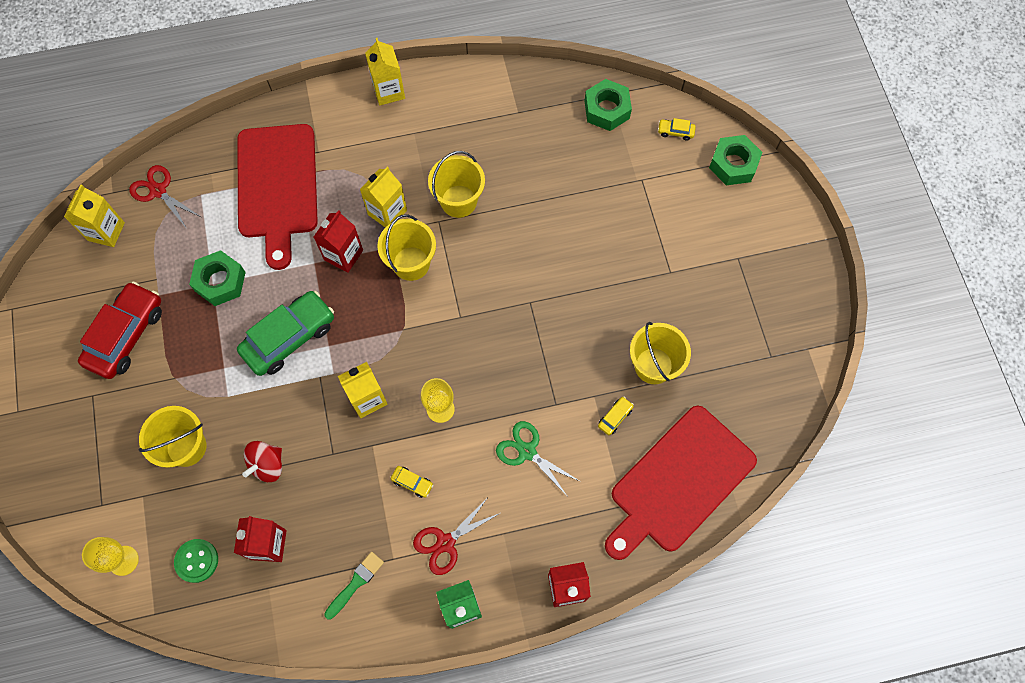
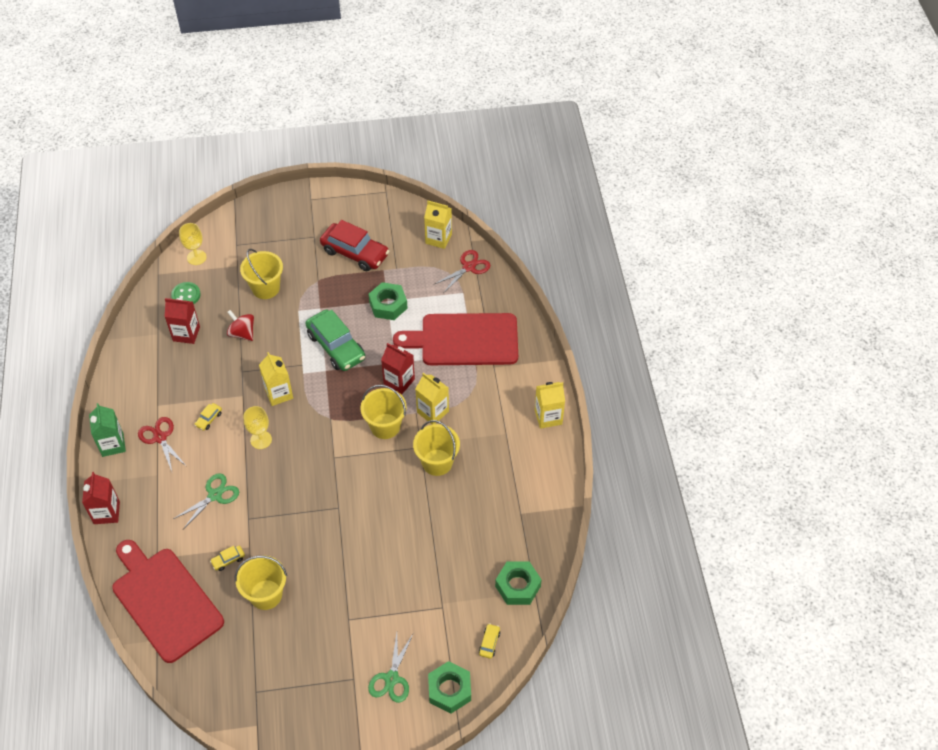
camera: 95 degrees right, 15 degrees down
(355, 583) = (146, 383): green brush -> none
(615, 417) = (228, 560): yellow car -> yellow car turned 105 degrees clockwise
(731, 220) = (391, 678): none -> green scissors

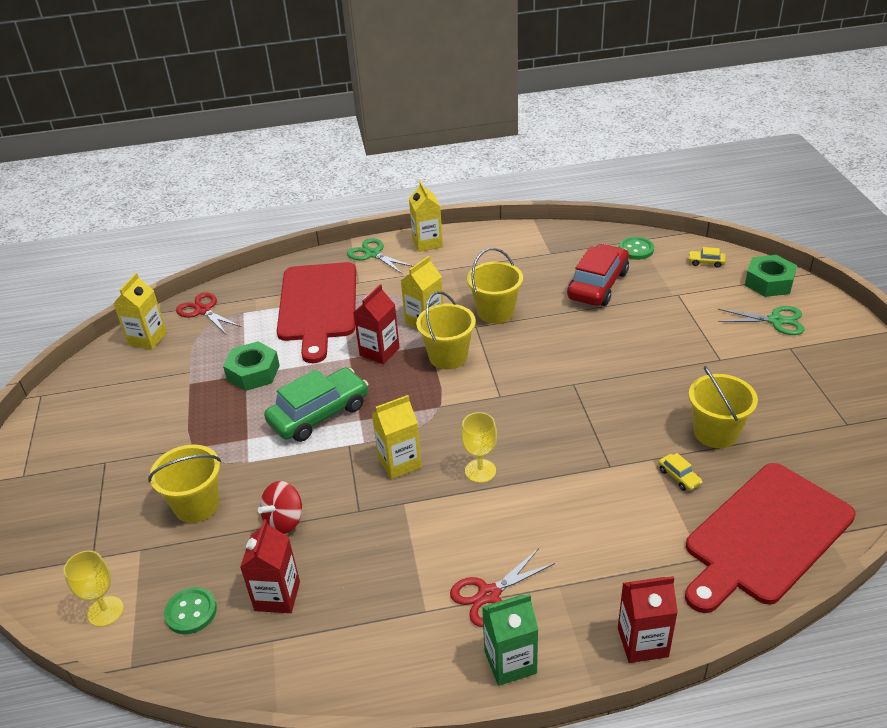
camera: 90 degrees left, 15 degrees down
(209, 419) = (449, 536): yellow car -> none
(214, 495) = (581, 508): green scissors -> green scissors (373, 254)
(355, 253) = (150, 414): red car -> red car (598, 285)
(518, 586) = (636, 249): green nut -> green button

